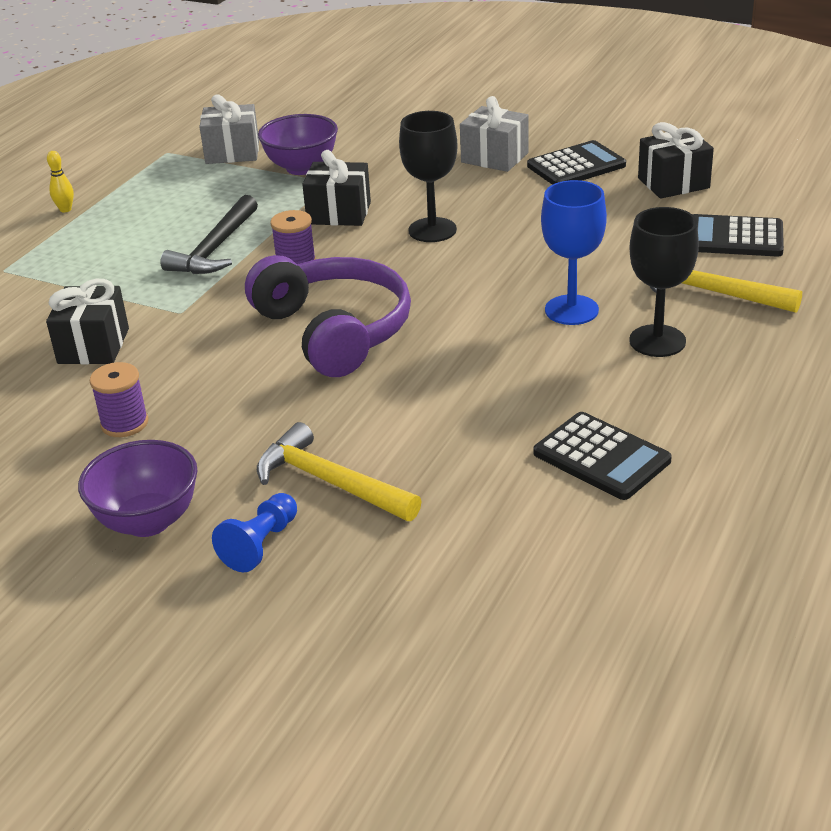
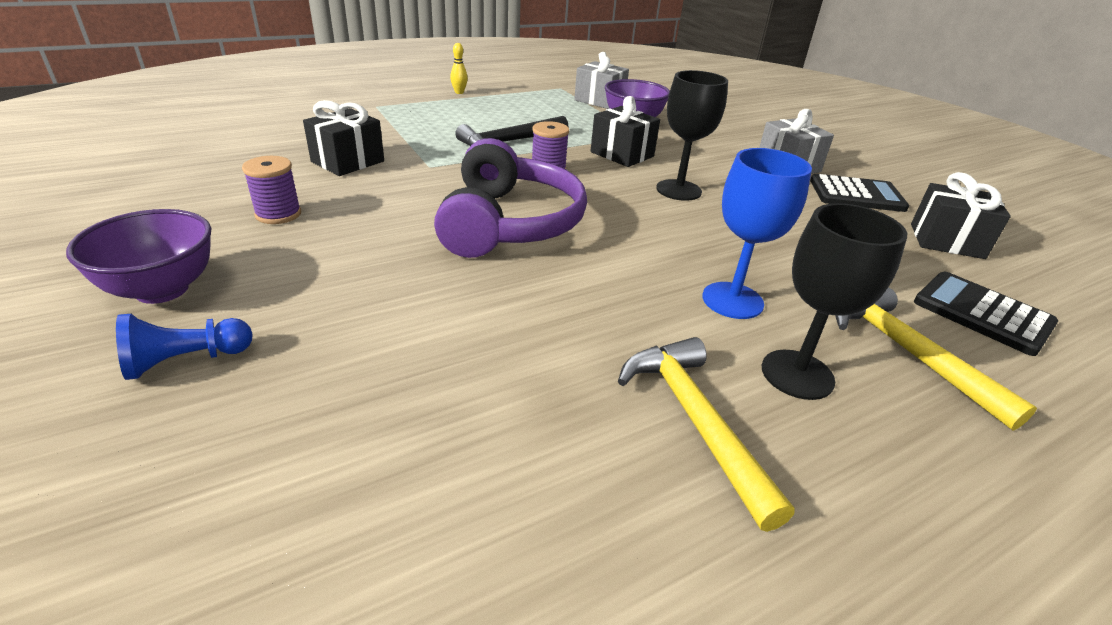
camera: 30 degrees right, 0 degrees up
(330, 482) = (323, 338): yellow hammer -> yellow hammer (695, 421)
(601, 457) = (595, 474): black calculator -> none

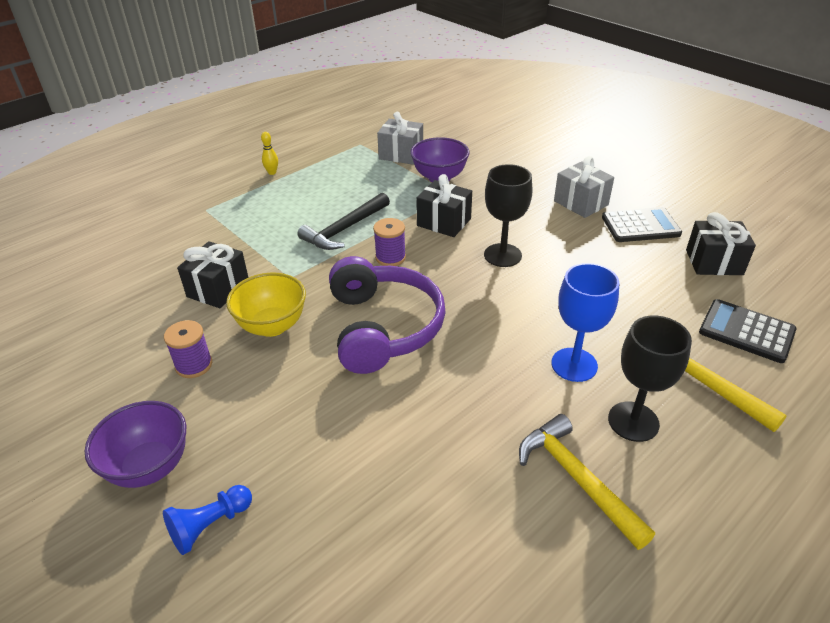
camera: 10 degrees left, 5 degrees up
(385, 199) = (272, 326): none -> yellow bowl

